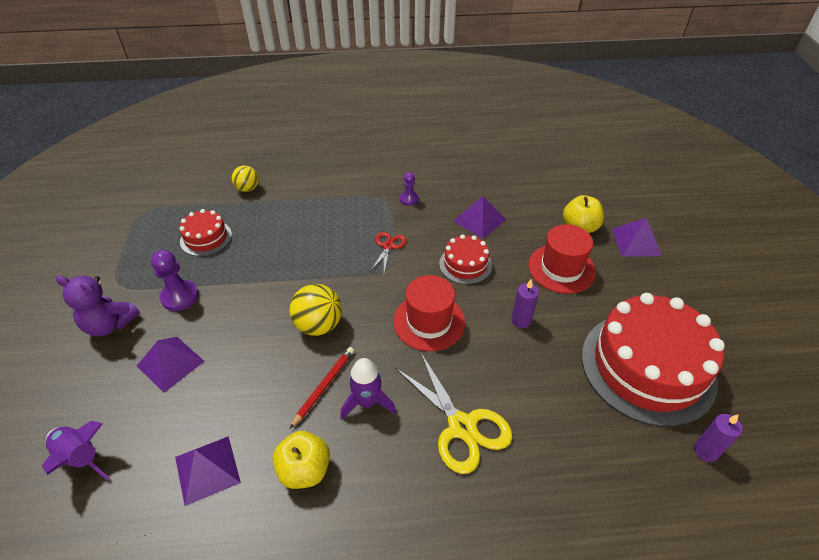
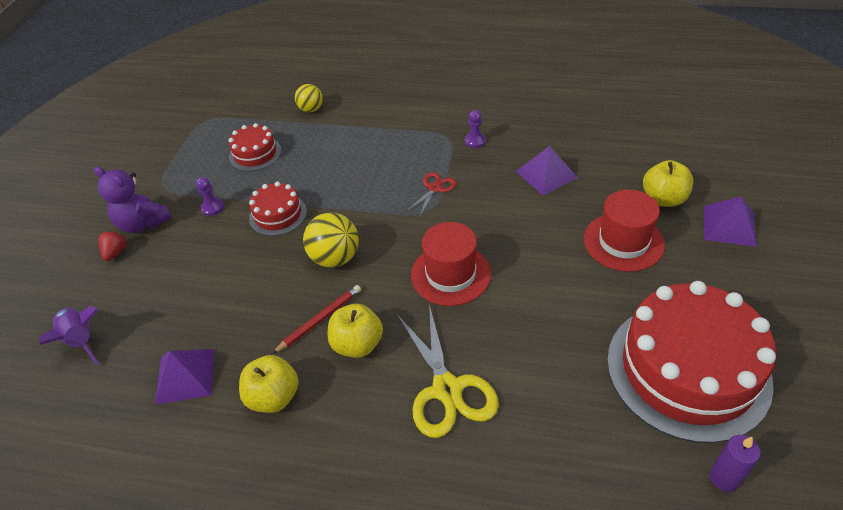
camera: 20 degrees right, 0 degrees up
(90, 359) = (116, 252): none -> red strawberry
(170, 363) = (184, 270): purple pyramid -> none
(180, 297) = (213, 207): purple pawn -> purple pawn, size x0.61
(367, 402) = (357, 344): purple rocket -> yellow apple
(465, 264) = (512, 220): red cake -> red cake (278, 215)
(521, 320) = (554, 291): purple candle -> none

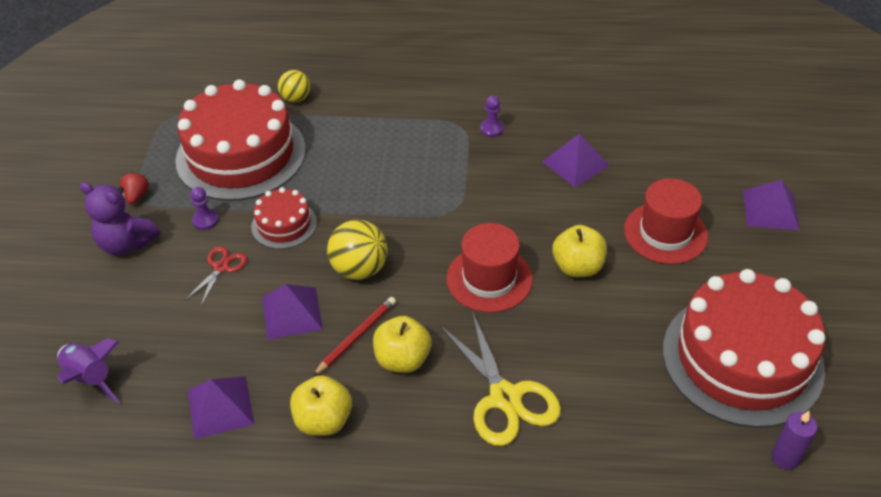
camera: 10 degrees left, 0 degrees up
(116, 252) = (103, 279): red strawberry -> red strawberry (137, 196)
(255, 153) = (241, 154): red cake -> red cake, size x2.13
(267, 294) = (292, 313): none -> purple pyramid
(435, 188) = (456, 185): red scissors -> red scissors (221, 267)
(663, 199) = (702, 184): yellow apple -> yellow apple (577, 267)

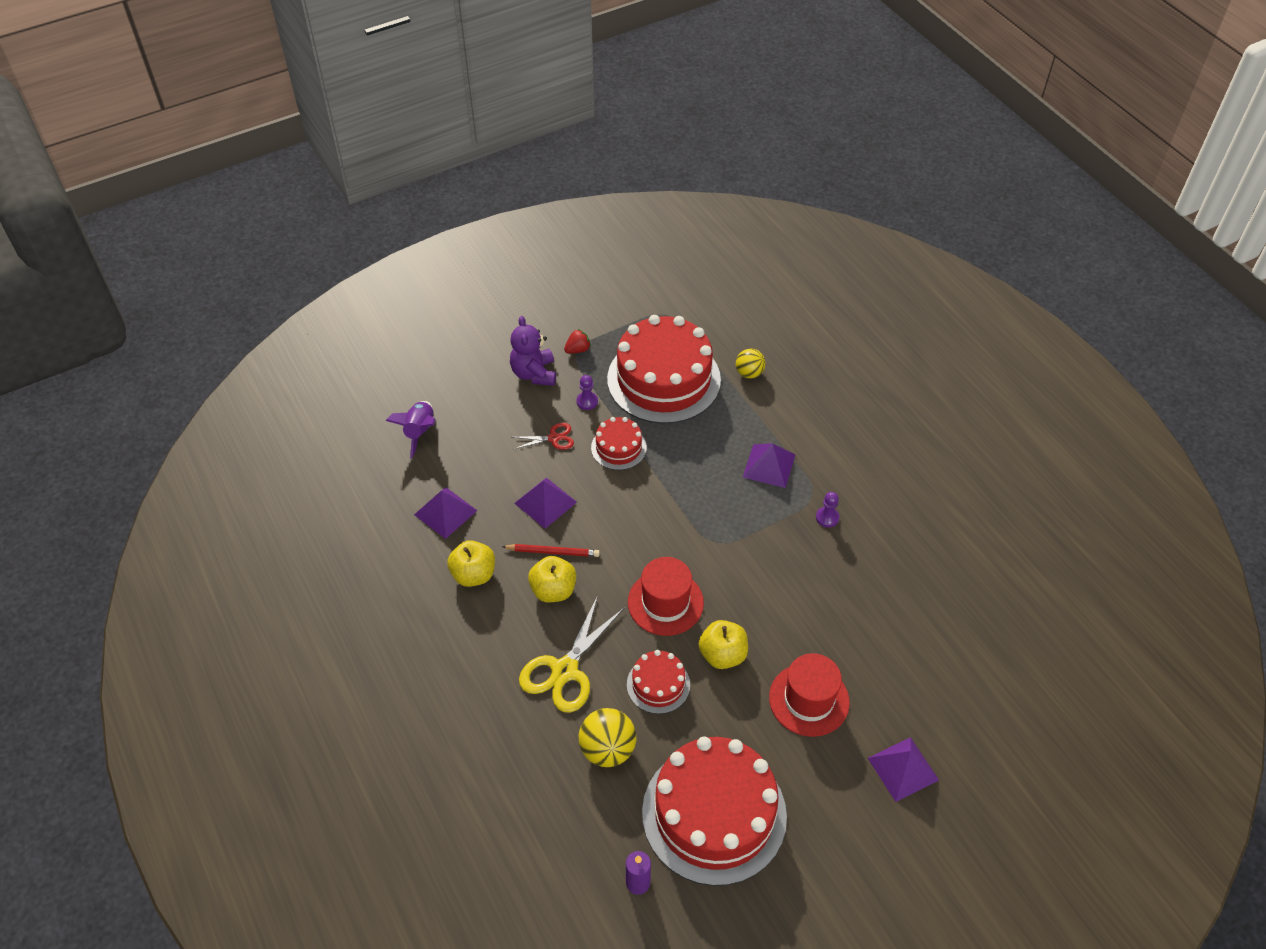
camera: 55 degrees right, 5 degrees up
(359, 269) = (613, 517): yellow ball -> yellow ball (607, 749)
(575, 163) = (837, 597): purple pyramid -> purple pyramid (769, 466)
(575, 330) = (658, 684): none -> red cake

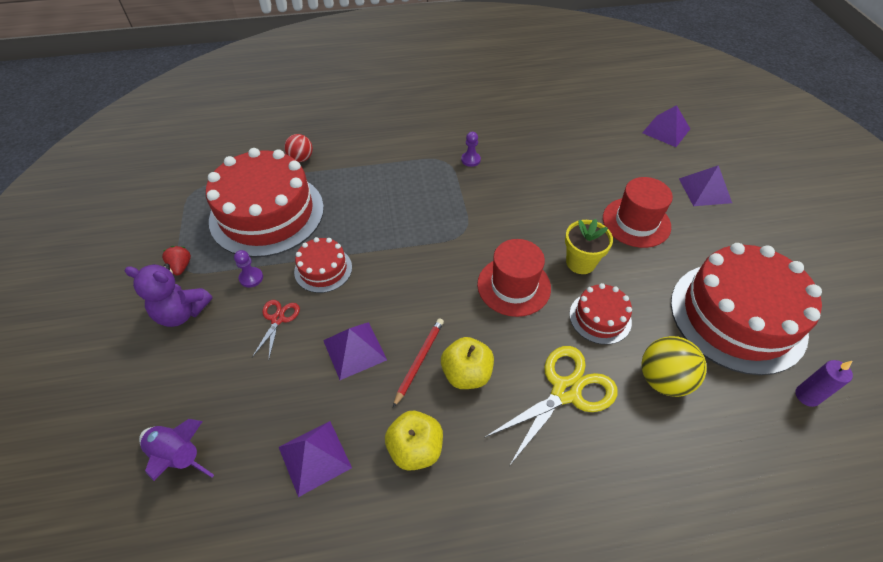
camera: 70 degrees left, 0 degrees up
(565, 670) = (566, 391): yellow scissors -> yellow scissors turned 90 degrees counterclockwise
(722, 655) = (580, 262): yellow apple -> yellow flower pot
(749, 373) = (301, 158): yellow ball -> red ball
(769, 466) = (403, 176): purple pyramid -> purple pyramid (666, 130)

